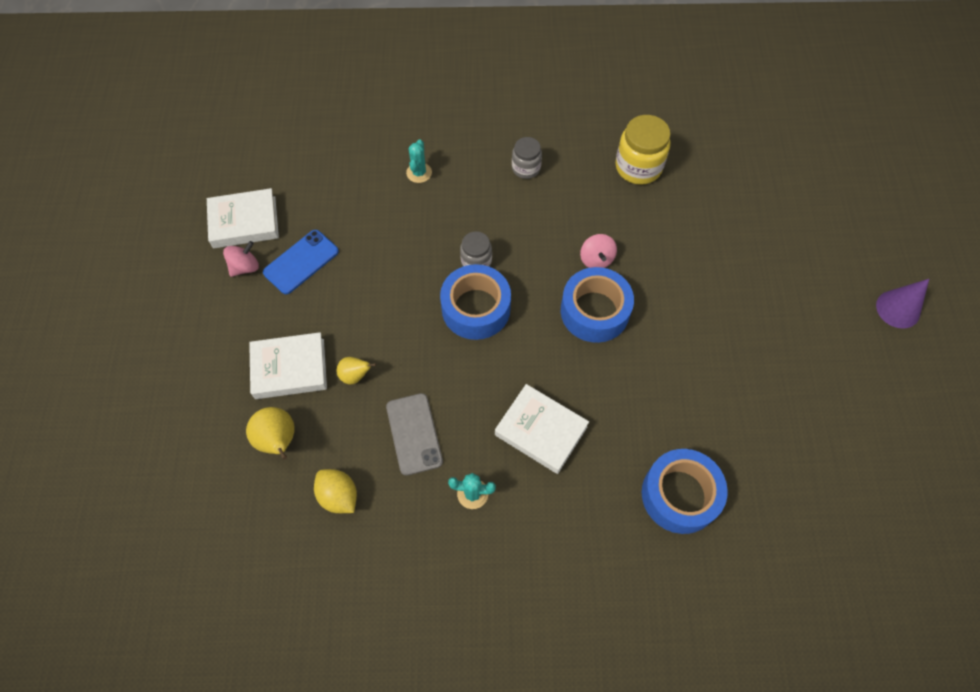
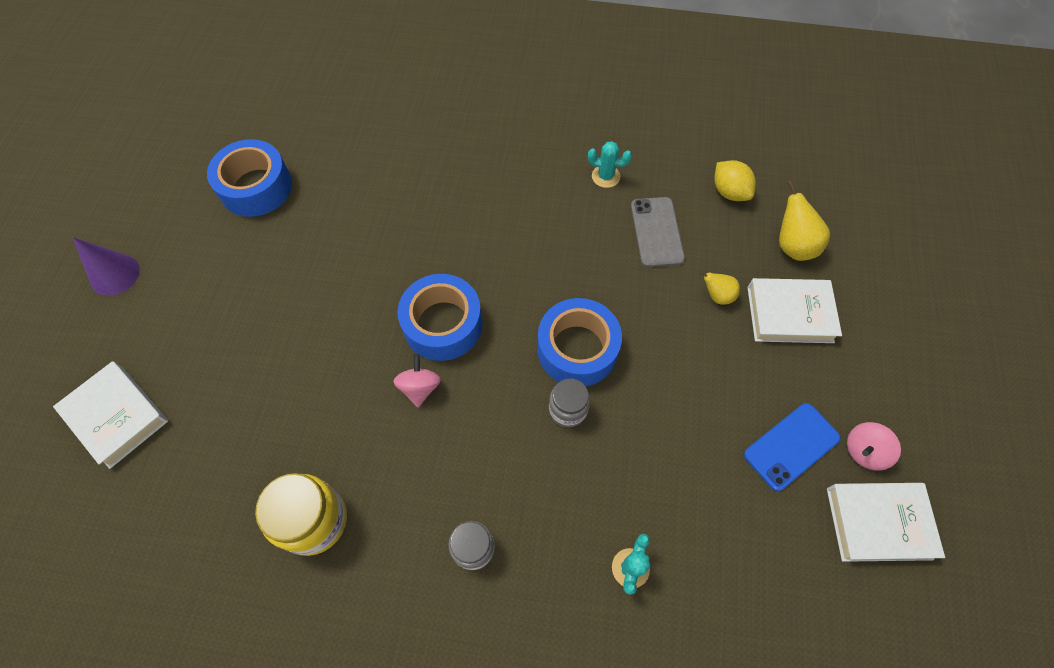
camera: 170 degrees left, 0 degrees up
(541, 431) = (532, 216): white book -> white book (116, 416)
(680, 495) = (421, 149): blue tape -> blue tape (256, 187)

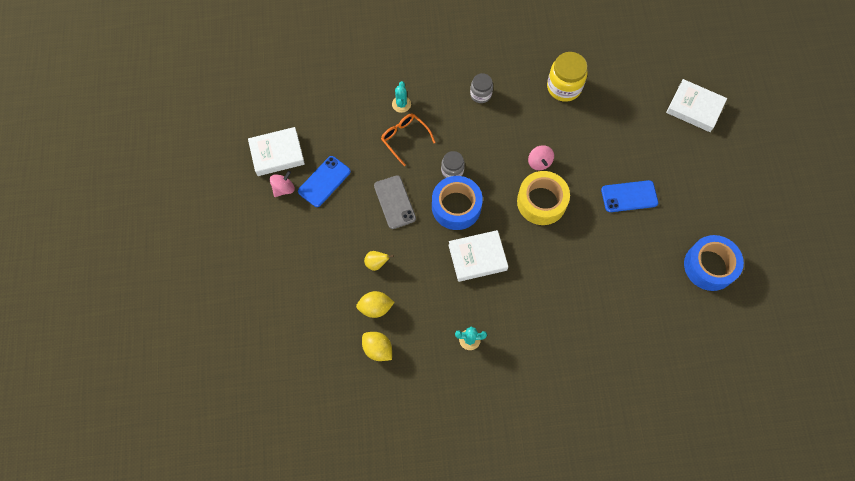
camera: 165 degrees right, 5 degrees up
(115, 274) = (756, 183): purple cone -> none
(308, 300) = (629, 196): none -> blue phone
(443, 324) = (541, 202): blue tape -> yellow tape
(637, 492) = (404, 138): none -> orange glasses
(656, 232) = (424, 301): grey phone -> grey phone (394, 202)
(726, 239) = (375, 308): none -> yellow lemon
(789, 314) = (329, 262): white book -> white book (477, 257)
(792, 245) = (329, 314): yellow pear -> none

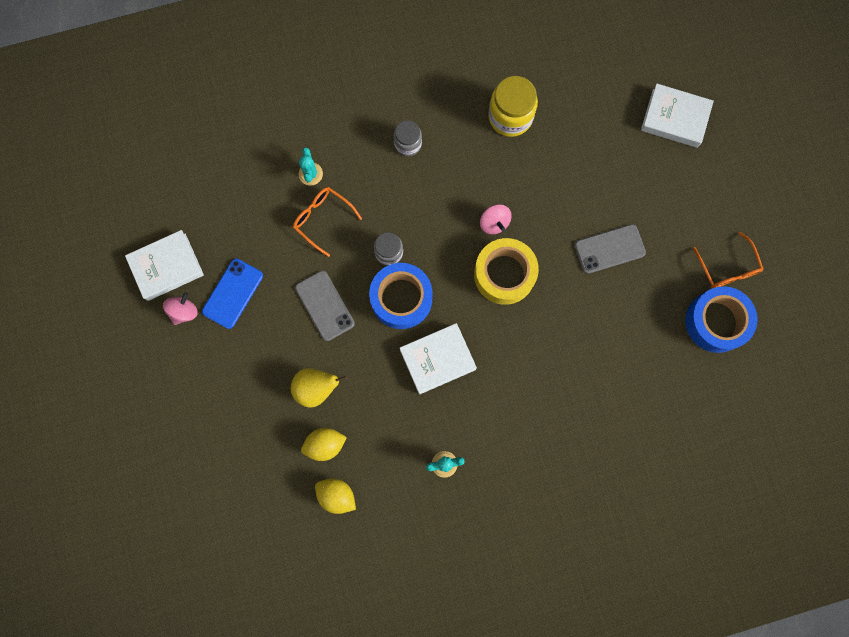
camera: 10 degrees left, 10 degrees up
(376, 263) = (316, 388): yellow pear -> yellow pear, size x1.59
(629, 196) = (609, 249): blue phone -> grey phone
(723, 226) = (727, 268): none -> orange glasses

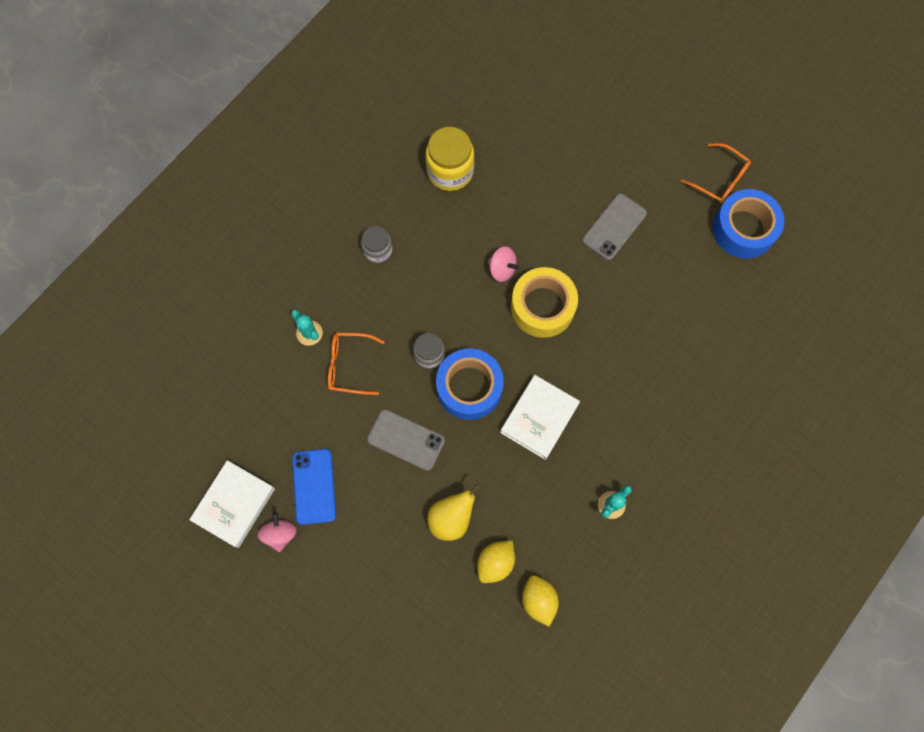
camera: 35 degrees left, 5 degrees down
(337, 495) = (538, 600): yellow lemon -> yellow lemon turned 75 degrees clockwise
(675, 118) = (587, 86): white book -> none

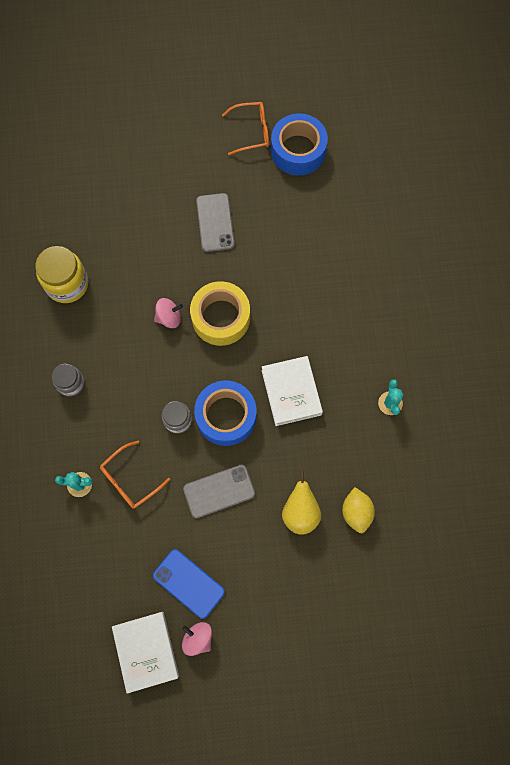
camera: 45 degrees left, 0 degrees up
(538, 600) = (406, 508): yellow lemon -> none

